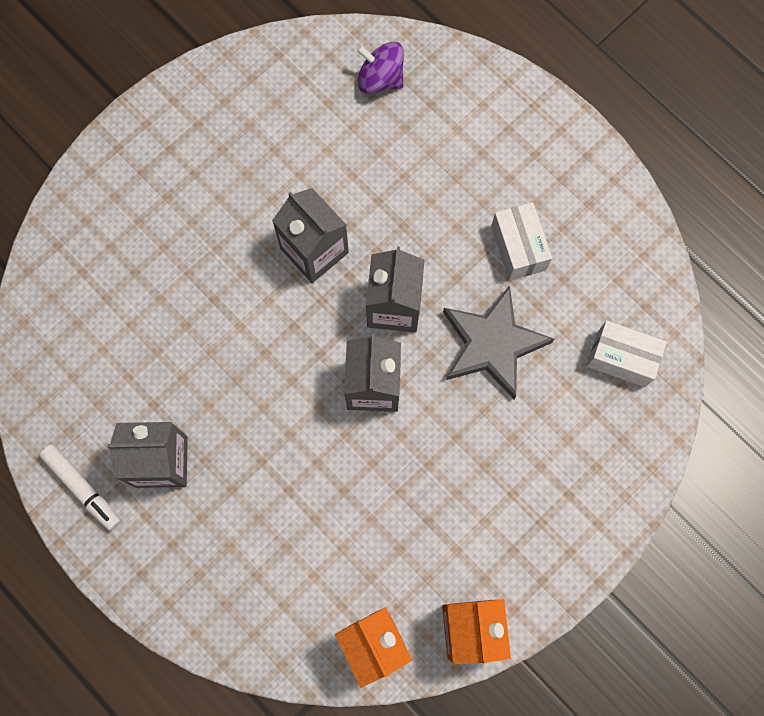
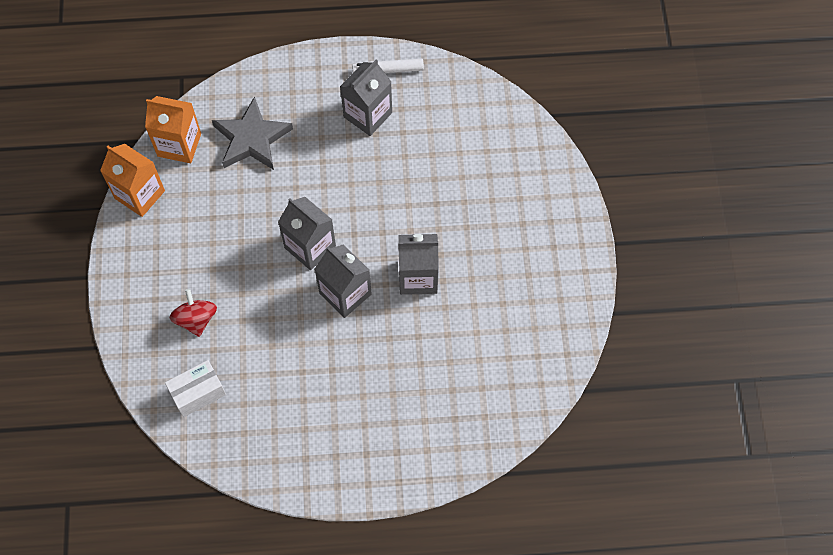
camera: 130 degrees right, 10 degrees down
(380, 78) = (498, 402): purple spinning top -> none
(492, 344) = (274, 328): grey star -> grey star (252, 138)
(518, 248) = (316, 392): white box -> none
(551, 431) = (196, 319): none -> red spinning top

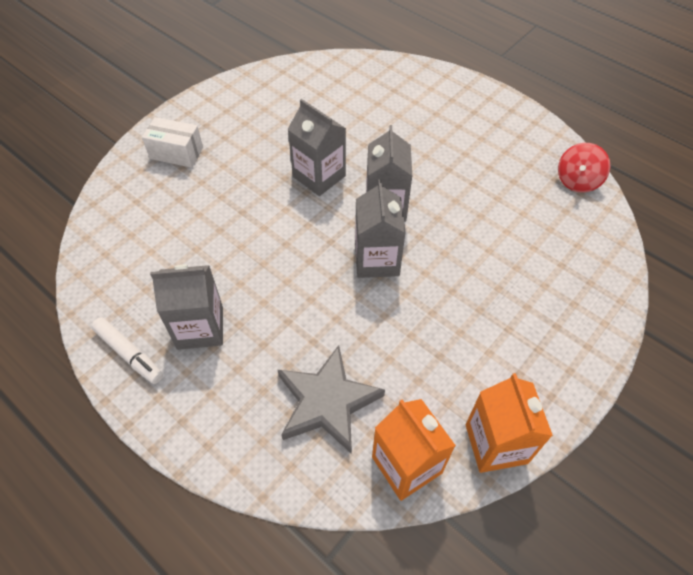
camera: 135 degrees left, 10 degrees down
(196, 319) = (530, 280): red spinning top -> red spinning top (577, 181)
(198, 393) = (572, 227): white box -> white box (176, 153)

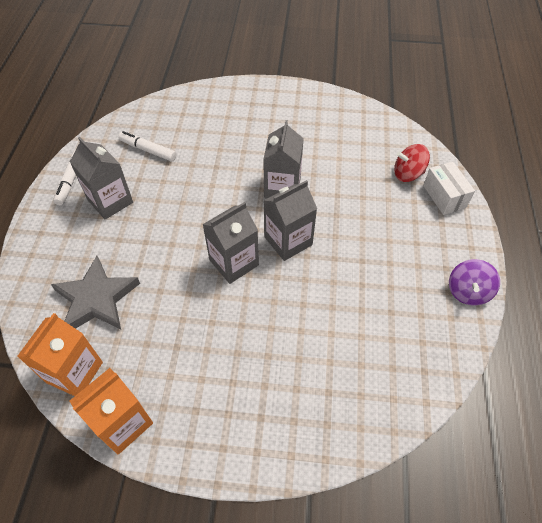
camera: 55 degrees right, 0 degrees up
(158, 257) = (148, 150): none -> white marker
(176, 153) = (237, 107): white box -> white box (444, 196)
(528, 125) = (468, 291): none -> purple spinning top
(577, 181) = (437, 361): red spinning top -> red spinning top (408, 174)

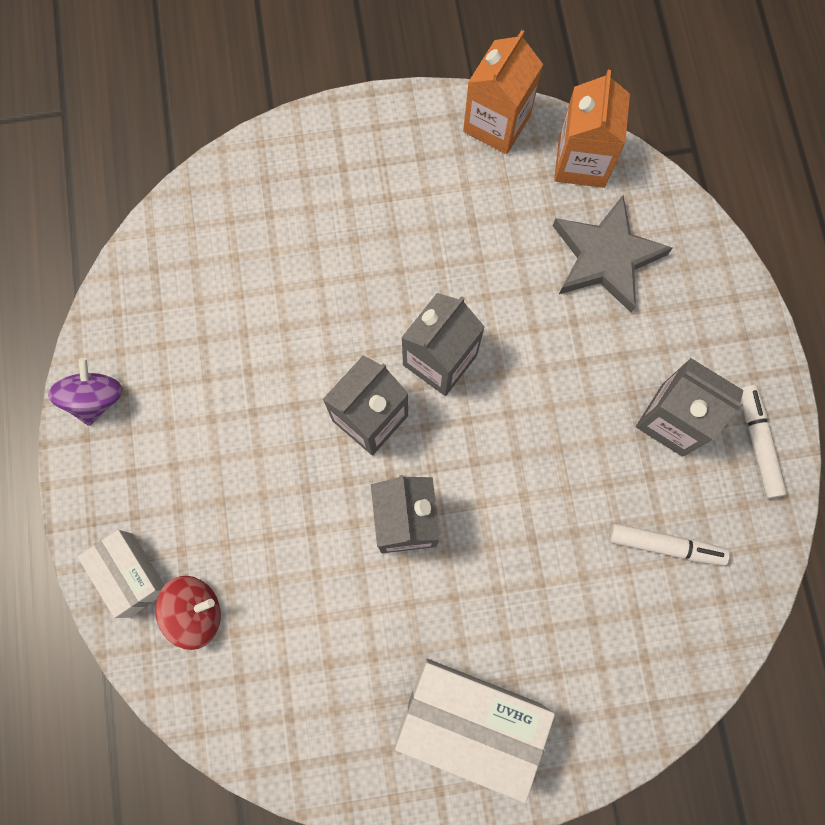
camera: 165 degrees right, 20 degrees up
(276, 110) = (469, 721): none -> white box

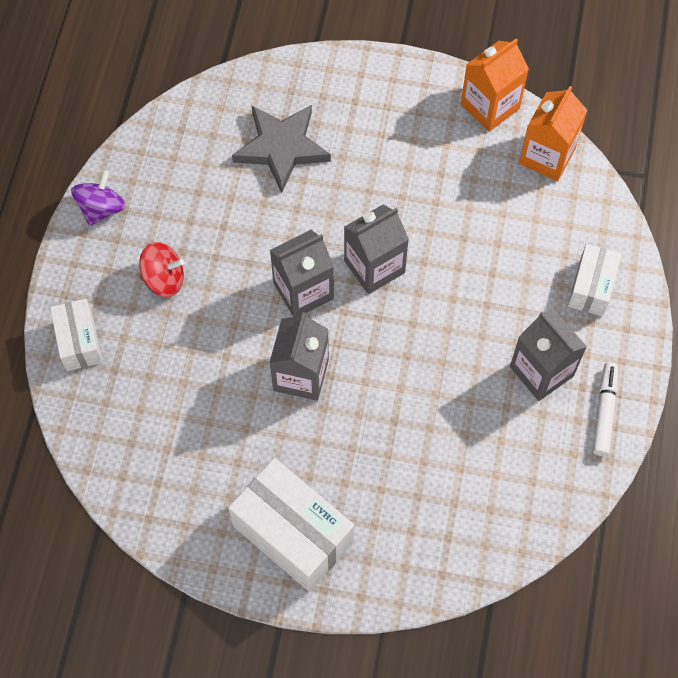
camera: 20 degrees right, 10 degrees down
(195, 612) = (117, 384): red spinning top -> red spinning top (164, 279)
(606, 257) = (537, 233): grey star -> grey star (282, 148)
(665, 545) = (497, 461): white marker -> none
(688, 301) = (591, 287): none -> white box

